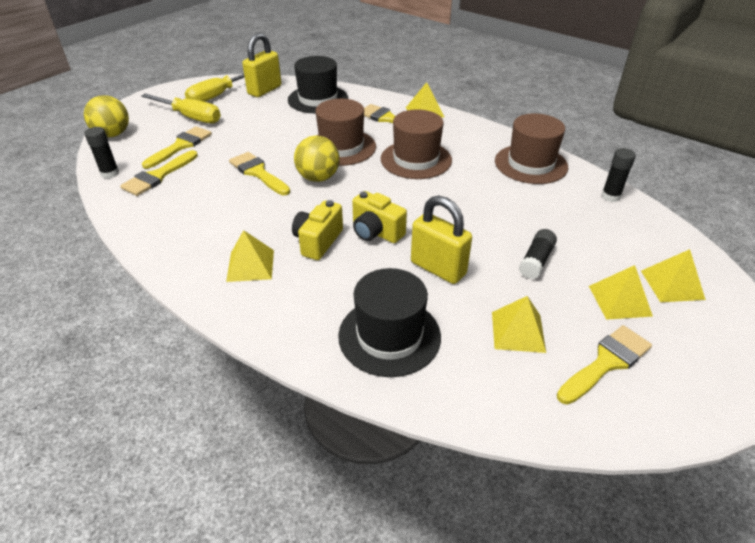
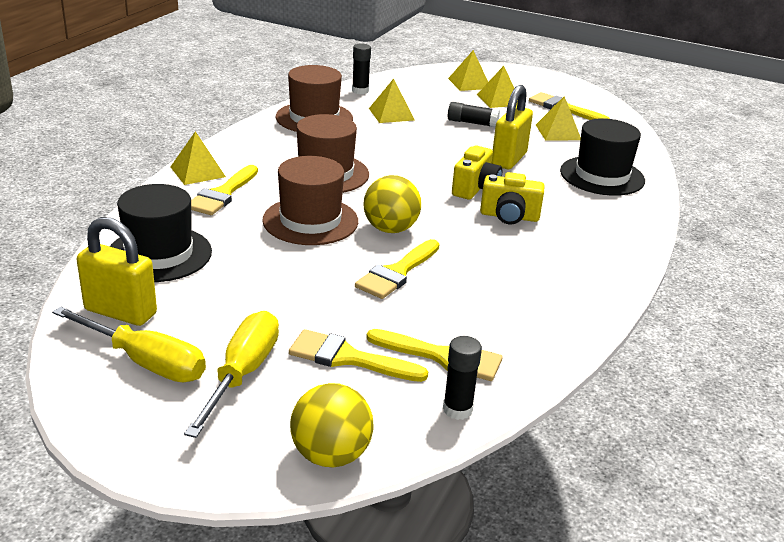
camera: 105 degrees left, 10 degrees down
(250, 265) = (570, 248): yellow pyramid -> yellow pyramid (391, 114)

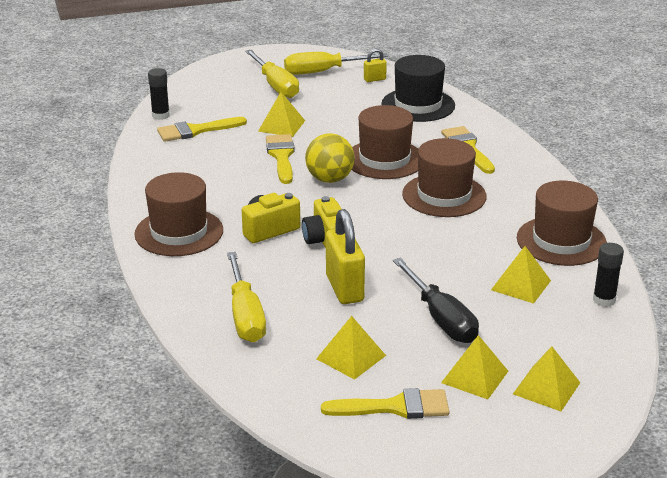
camera: 140 degrees right, 0 degrees up
(120, 312) = (374, 79): yellow padlock -> yellow padlock, size x0.50
(197, 171) = (516, 153): yellow pyramid -> yellow pyramid (281, 126)
(331, 455) = (194, 81): yellow ball -> none
(348, 358) = (240, 110): yellow brush -> none
(472, 123) = (441, 318): black glue stick -> black screwdriver
(592, 251) = (179, 232): none -> brown hat
(602, 176) = (245, 316): black hat -> yellow screwdriver

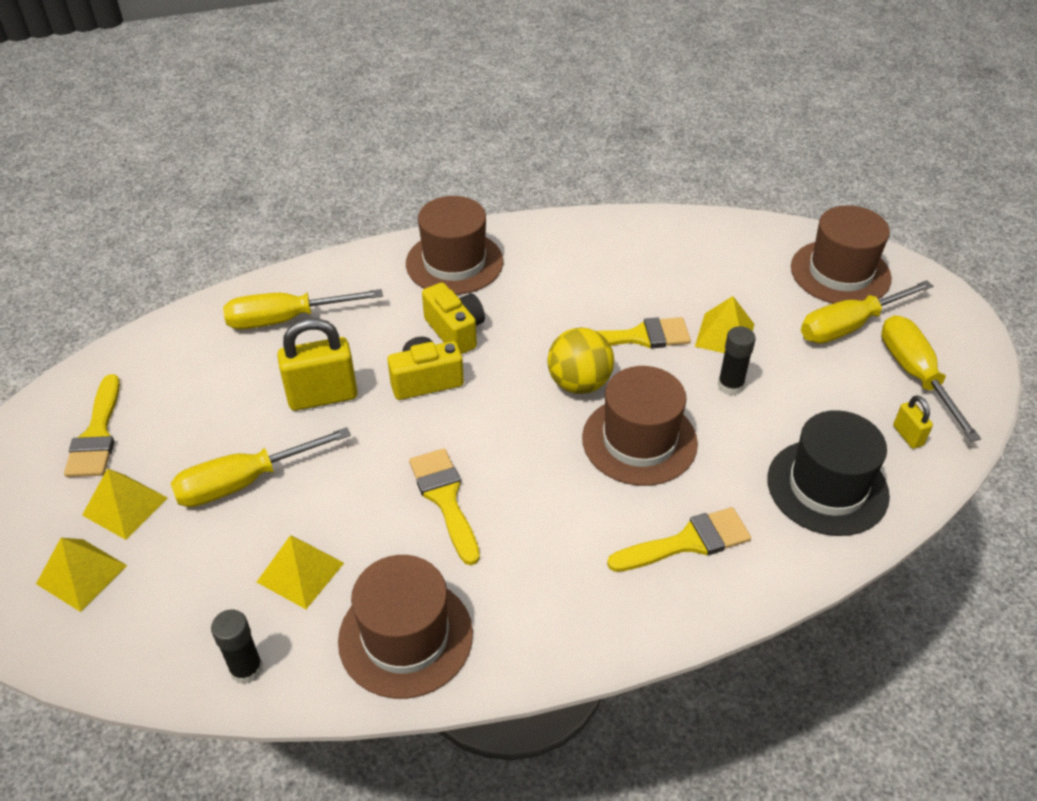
camera: 90 degrees right, 15 degrees up
(160, 115) = (732, 228): black glue stick -> black glue stick (730, 386)
(196, 131) = (696, 259): yellow brush -> yellow brush (445, 499)
(351, 357) = (192, 401): yellow pyramid -> none
(441, 318) = (244, 482): black screwdriver -> yellow screwdriver
(444, 195) = (538, 503): brown hat -> brown hat (840, 273)

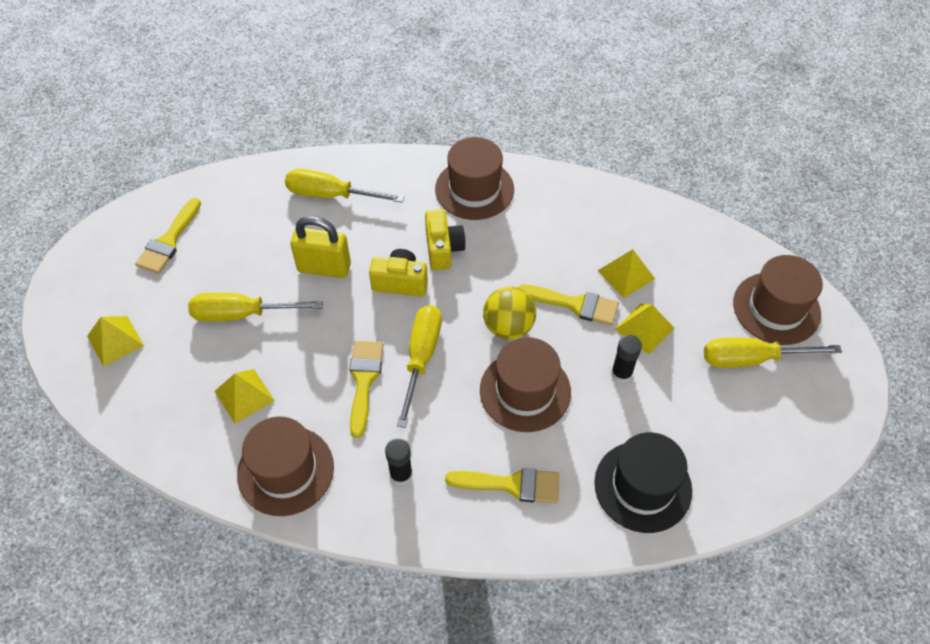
camera: 25 degrees right, 10 degrees up
(125, 506) = (161, 302): yellow pyramid -> yellow pyramid (626, 274)
(246, 669) = (179, 449): black glue stick -> black glue stick (401, 474)
(907, 435) = (735, 471): yellow padlock -> none
(915, 375) = (777, 422): yellow screwdriver -> yellow screwdriver (421, 357)

